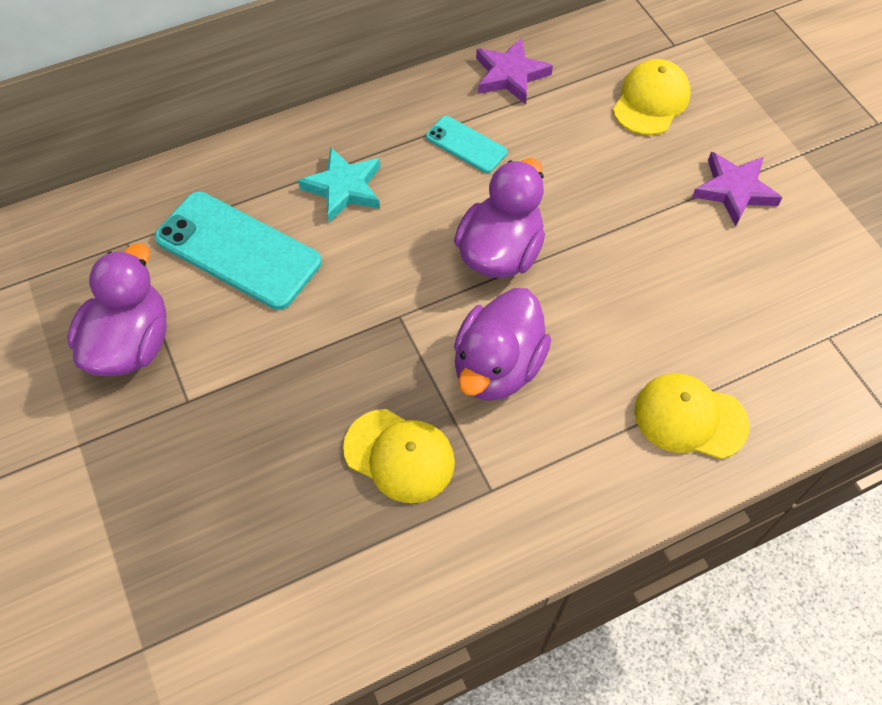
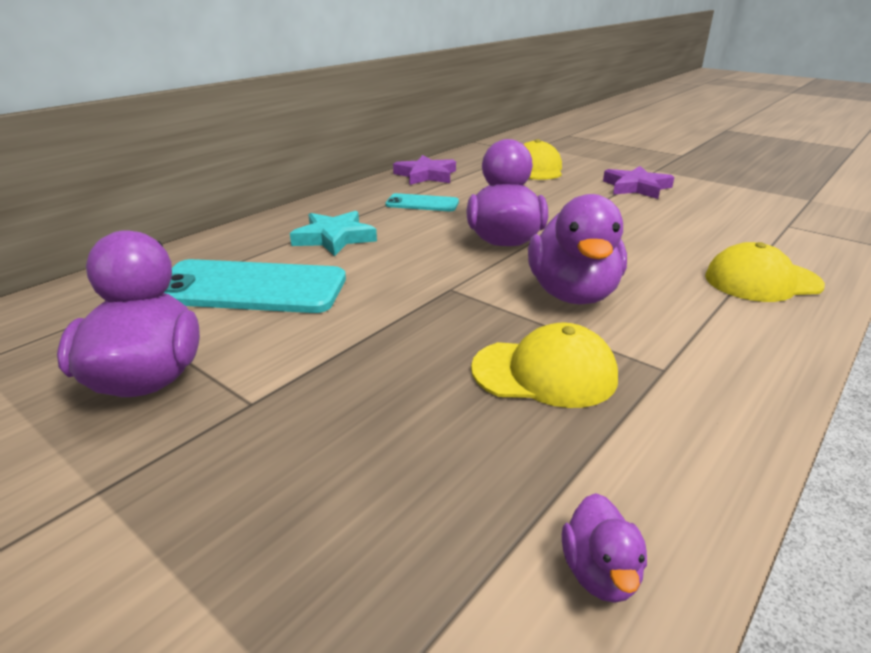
camera: 25 degrees left, 30 degrees down
(311, 625) = (600, 573): none -> purple duck

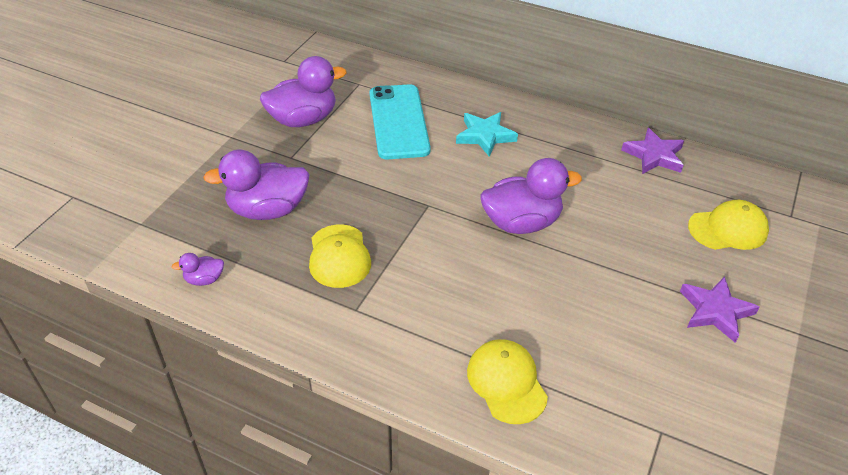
camera: 75 degrees right, 15 degrees up
(422, 203) = (578, 166): turquoise phone -> none
(572, 294) = (441, 266): purple duck -> purple duck (267, 210)

